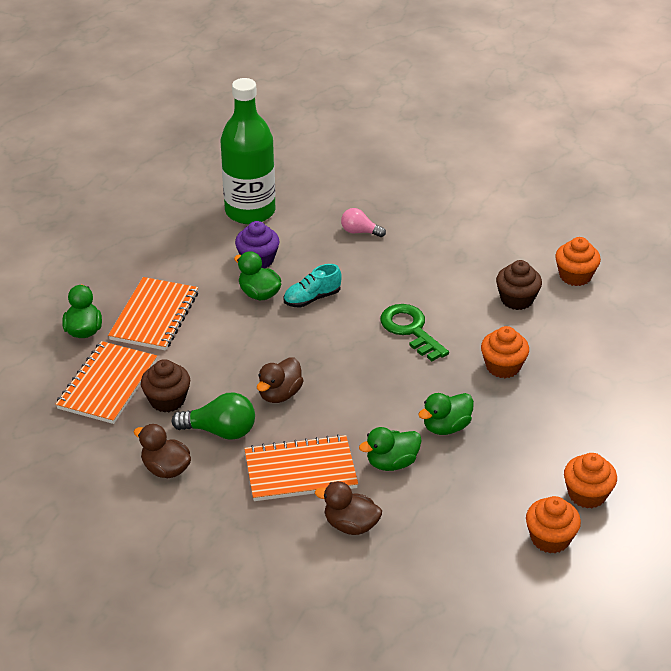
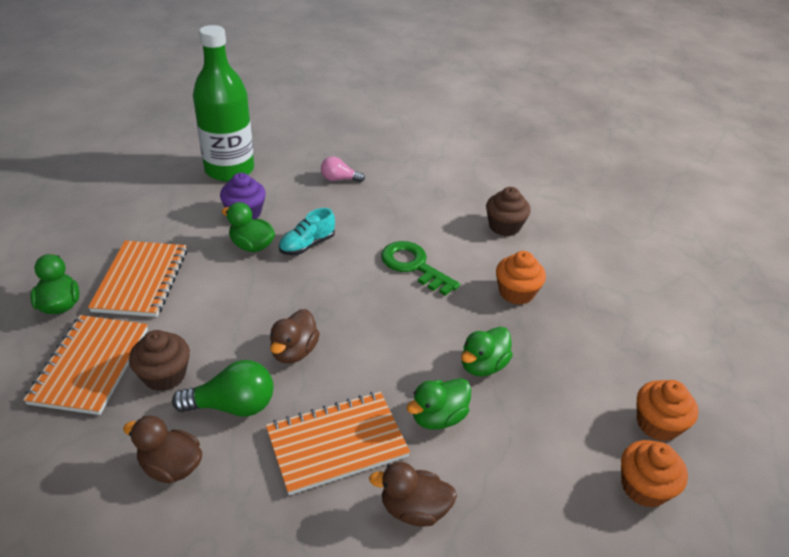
camera: 15 degrees left, 0 degrees up
(575, 276) = (547, 200): orange cupcake -> none

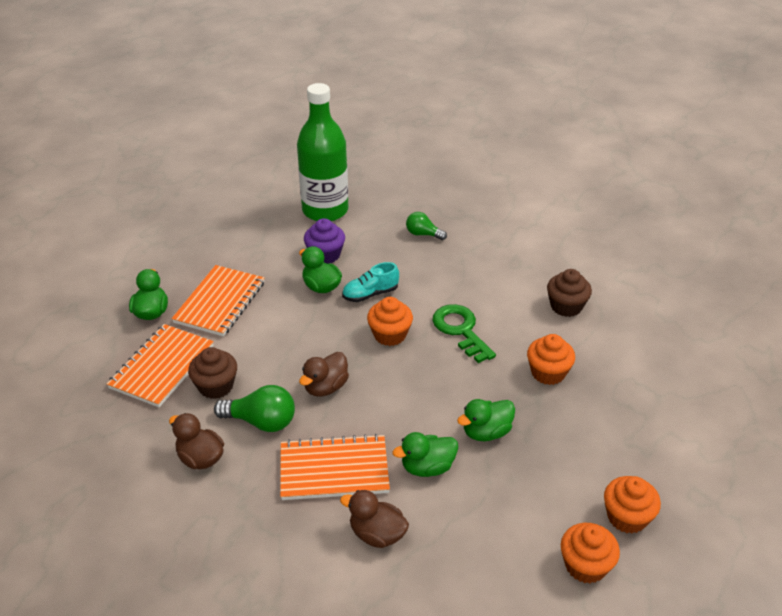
camera: 20 degrees right, 0 degrees up
(339, 179) = (423, 234): pink light bulb -> green light bulb
(343, 283) = (390, 335): none -> orange cupcake

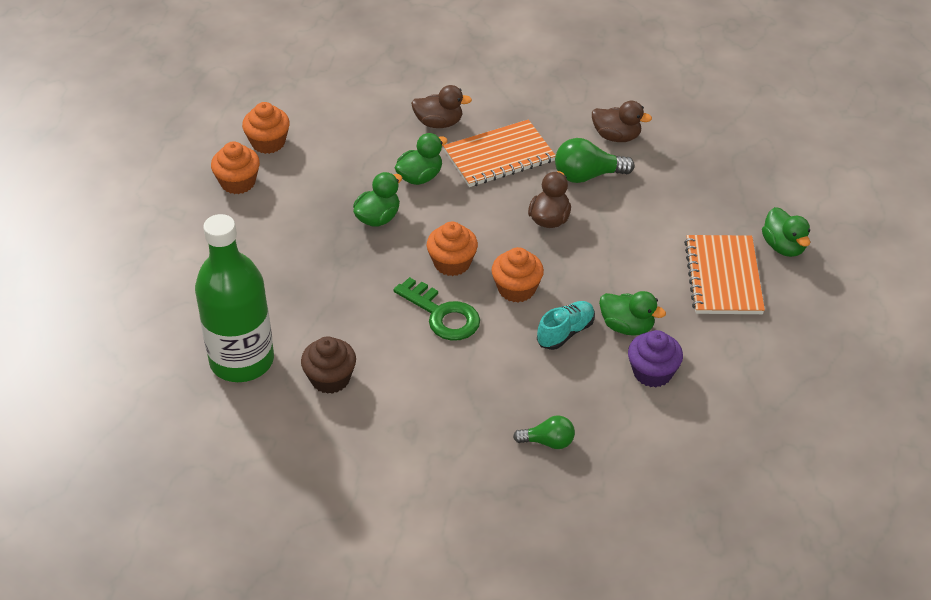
camera: 160 degrees right, 5 degrees up
(162, 367) = (719, 197): orange notebook -> none
(216, 386) = (653, 194): brown cupcake -> none
(325, 210) = (702, 446): green bottle -> green bottle (242, 361)
(548, 373) = (333, 291): orange cupcake -> orange cupcake (452, 263)

